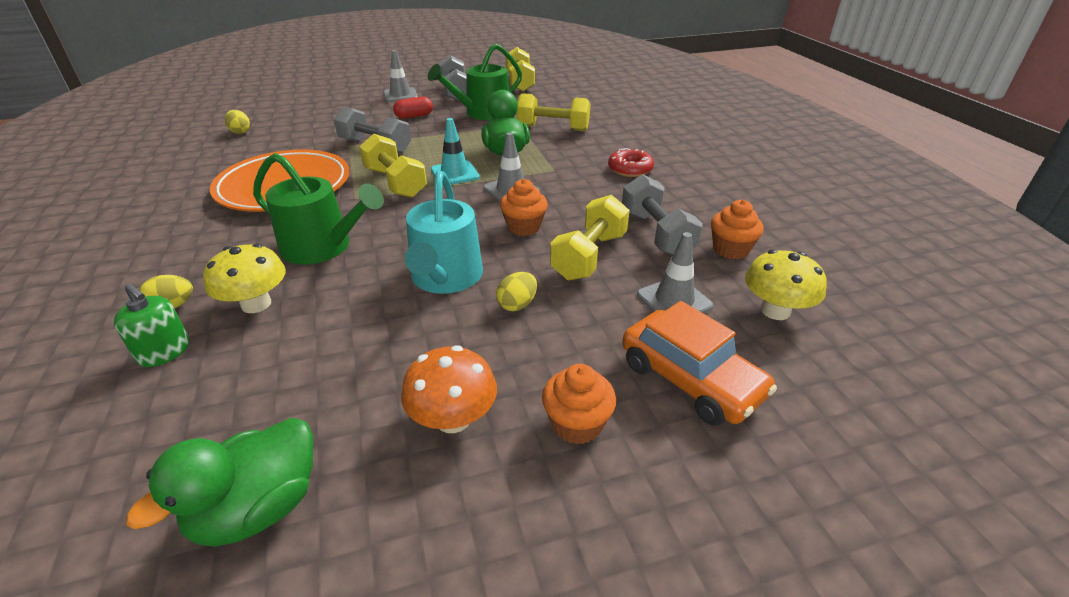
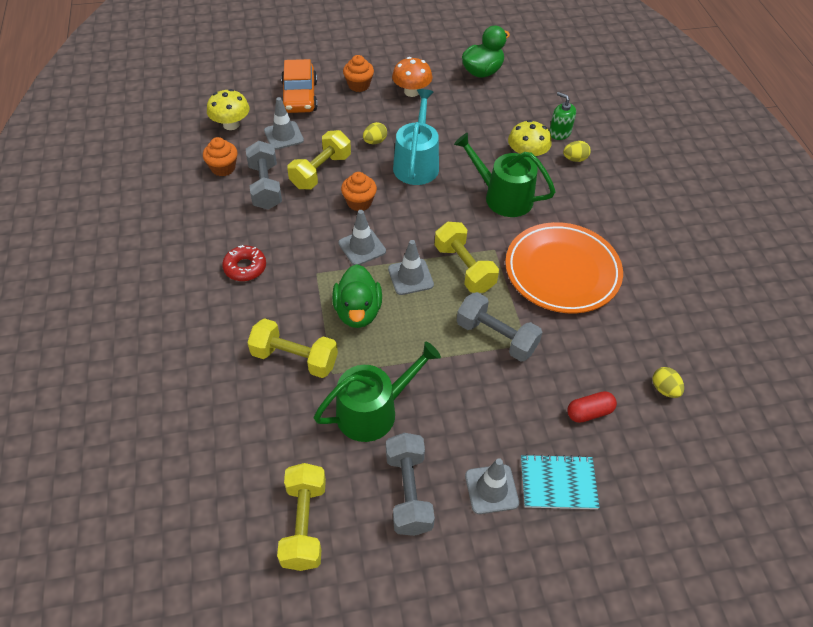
camera: 175 degrees left, 15 degrees up
(353, 99) = (558, 483): none -> turquoise notebook
(414, 116) = (462, 411): red capsule -> red capsule (589, 412)
(455, 173) = (410, 277): turquoise traffic cone -> grey traffic cone
(690, 379) = (300, 97): orange car -> orange car turned 150 degrees counterclockwise

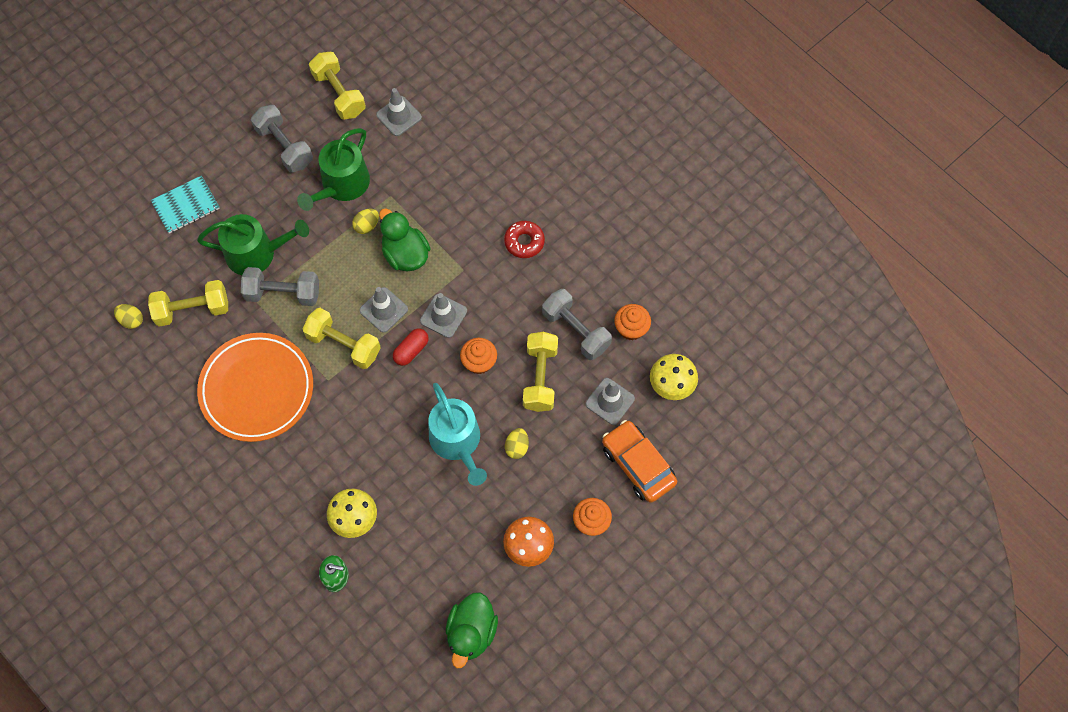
camera: 150 degrees right, 15 degrees up
(295, 358) = (426, 191): yellow dumbbell -> yellow dumbbell (192, 310)
(491, 489) = (230, 177): grey traffic cone -> grey traffic cone (399, 116)
(503, 197) = (351, 447): green watering can -> green watering can (256, 253)
(575, 159) = (303, 544): yellow egg -> yellow egg (367, 226)
(589, 412) = (183, 269): red capsule -> red capsule (411, 350)

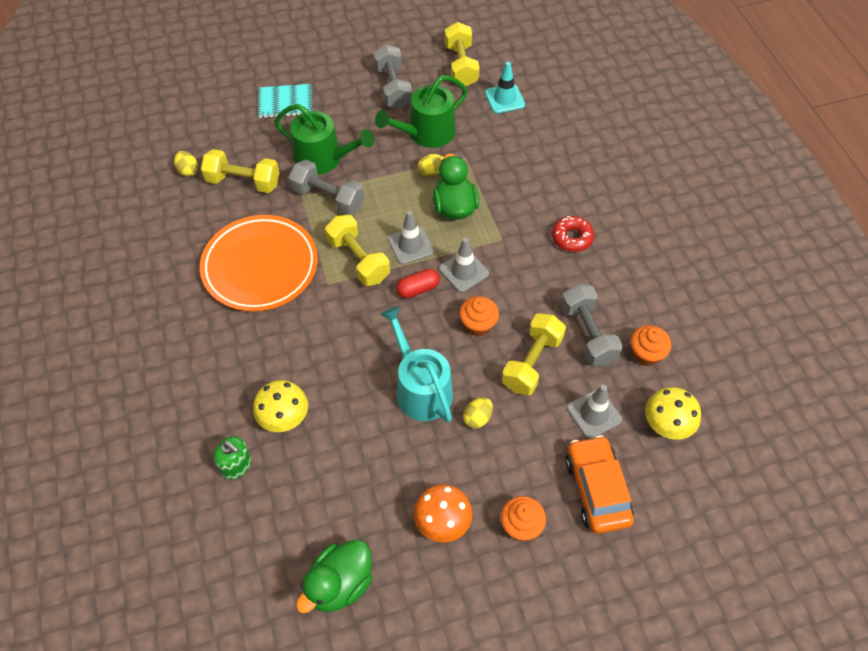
camera: 25 degrees right, 10 degrees down
(399, 116) = (504, 99): grey traffic cone -> turquoise traffic cone
(457, 442) = (420, 388): turquoise watering can -> turquoise watering can turned 150 degrees clockwise

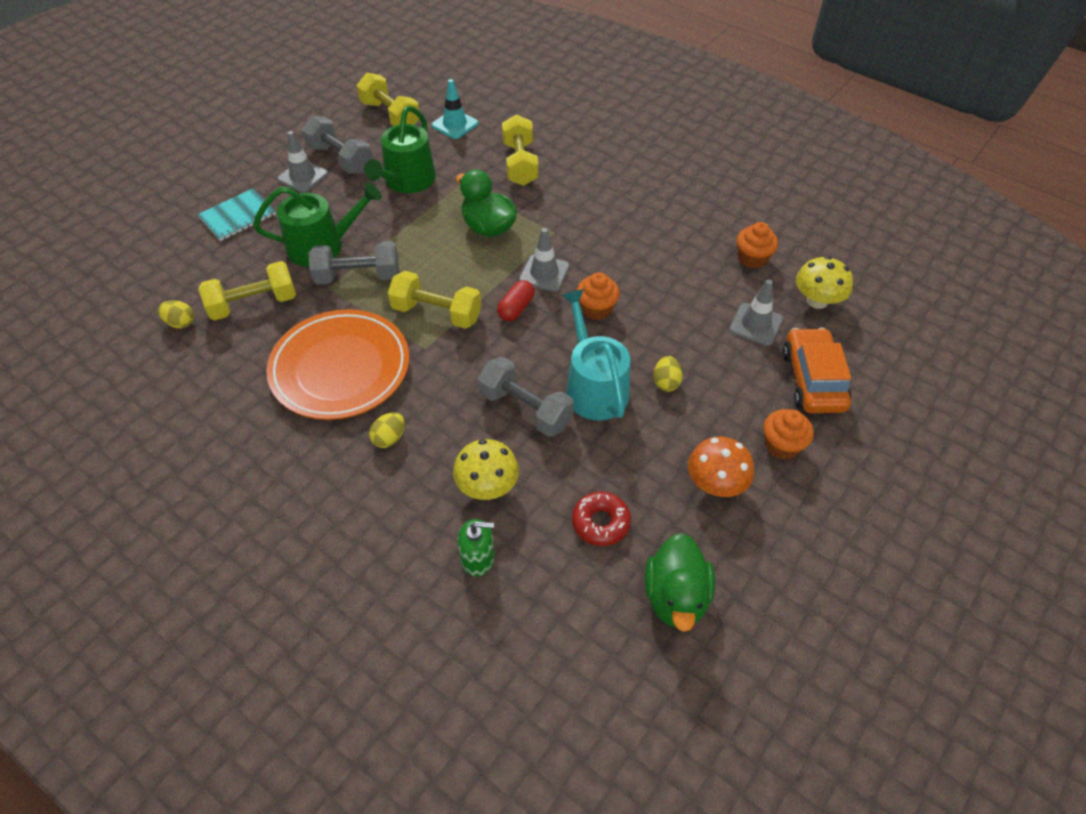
camera: 35 degrees left, 5 degrees down
(410, 245) = (475, 276): grey traffic cone -> grey traffic cone (303, 176)
(420, 388) = (594, 387): turquoise watering can -> turquoise watering can turned 45 degrees clockwise
(431, 172) = (441, 209): yellow egg -> yellow egg (389, 438)
(532, 363) = (670, 313): yellow dumbbell -> yellow dumbbell (520, 164)
(572, 238) = (612, 202): red donut -> red donut (600, 522)
(588, 334) = (694, 268): grey dumbbell -> grey dumbbell (525, 409)
(597, 489) = (812, 380): orange car -> orange car turned 45 degrees clockwise

